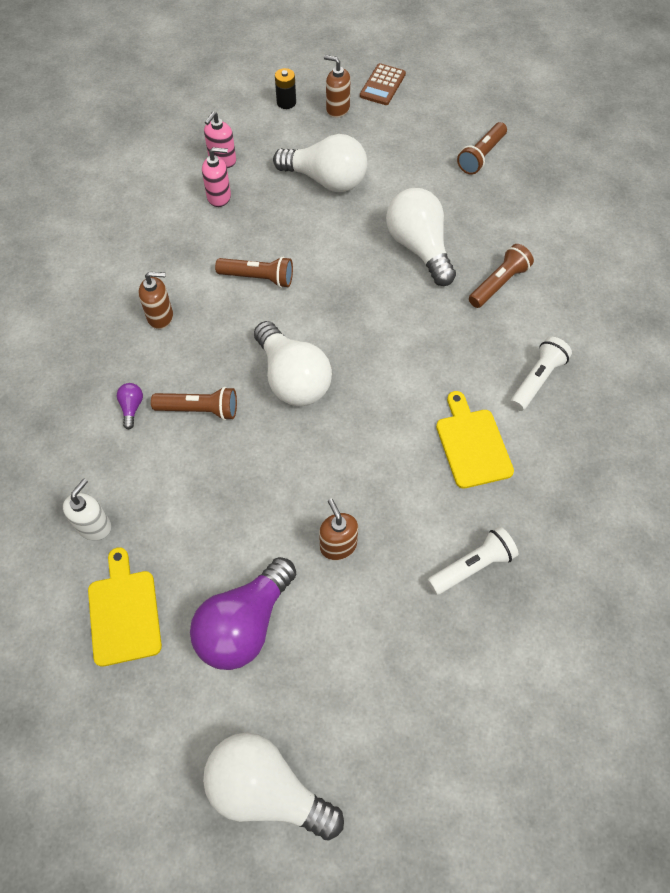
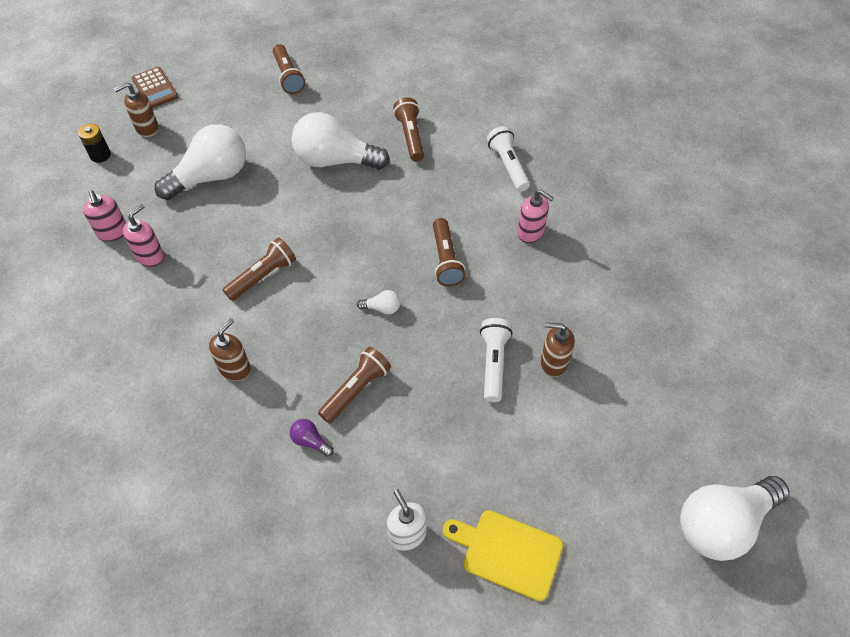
camera: 55 degrees left, 5 degrees down
(244, 624) = (577, 465): purple light bulb -> none
(292, 378) = (382, 308): white light bulb -> white light bulb, size x0.40
(382, 394) = (445, 260): none -> brown flashlight
(472, 444) = (530, 232): yellow cutting board -> pink soap dispenser
(472, 566) = (626, 291): white flashlight -> white flashlight (493, 363)

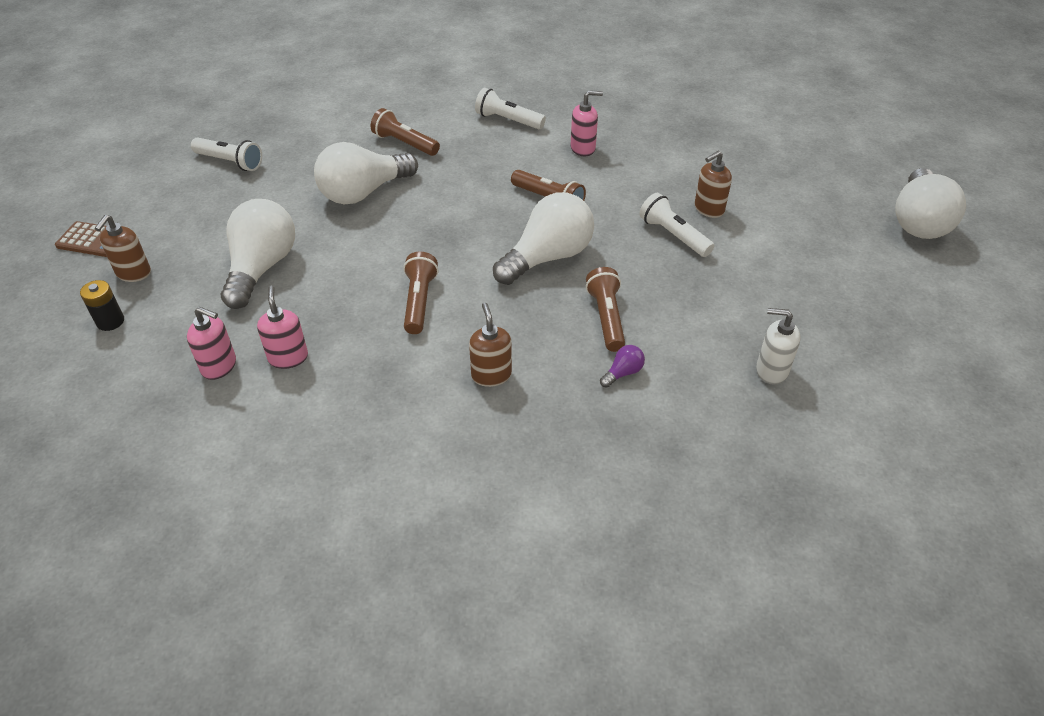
camera: 45 degrees left, 10 degrees down
(288, 76) = (230, 162): brown flashlight -> white flashlight
(310, 441) = (623, 373): purple light bulb -> purple light bulb turned 150 degrees clockwise
(382, 308) = (547, 257): white light bulb -> white light bulb, size x2.49
(507, 553) = (841, 328): yellow cutting board -> none

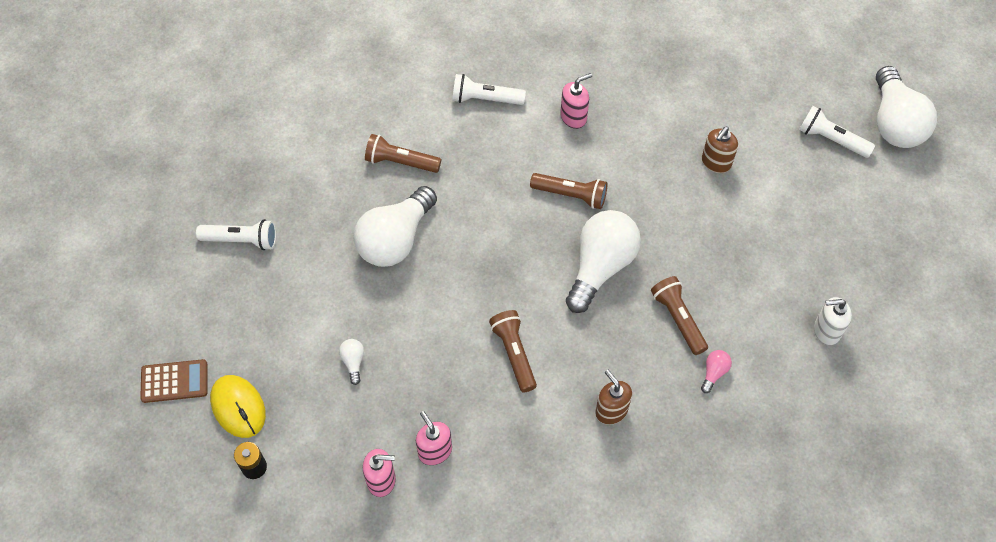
camera: 20 degrees left, 15 degrees up
(133, 273) = (238, 407): brown soap dispenser -> yellow mouse
(261, 268) = (353, 362): white light bulb -> white light bulb, size x0.40
(623, 373) = (714, 372): purple light bulb -> pink light bulb
(673, 235) = (697, 205): white flashlight -> white flashlight (831, 139)

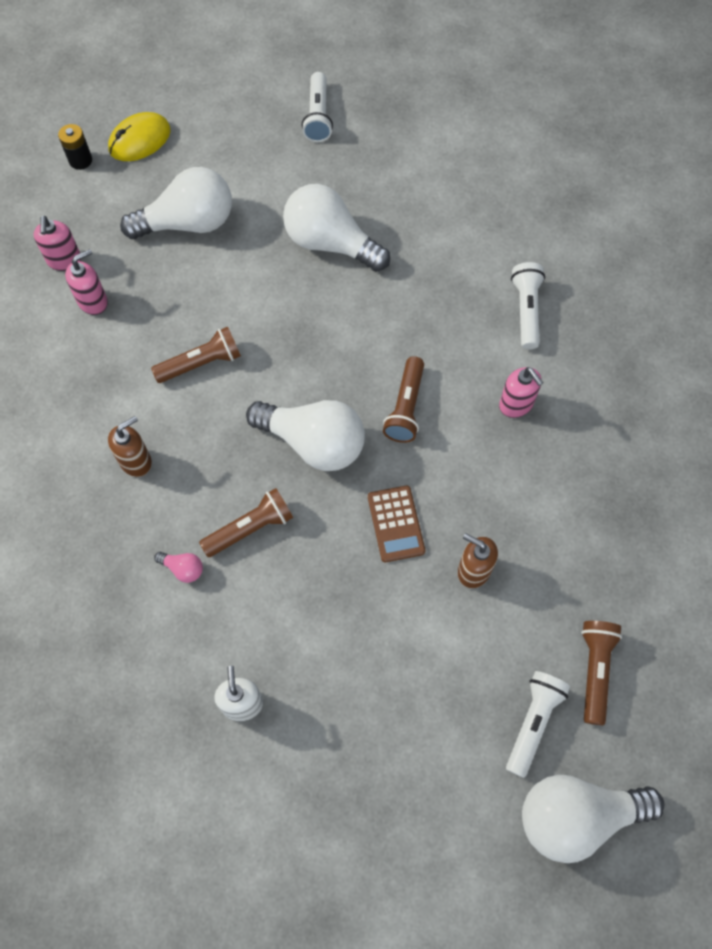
camera: 85 degrees right, 5 degrees up
(174, 381) = (165, 90): brown calculator -> brown calculator (395, 524)
(353, 362) = (188, 223): white light bulb -> white light bulb, size x2.49
(401, 162) = (428, 238): brown flashlight -> brown flashlight (594, 671)

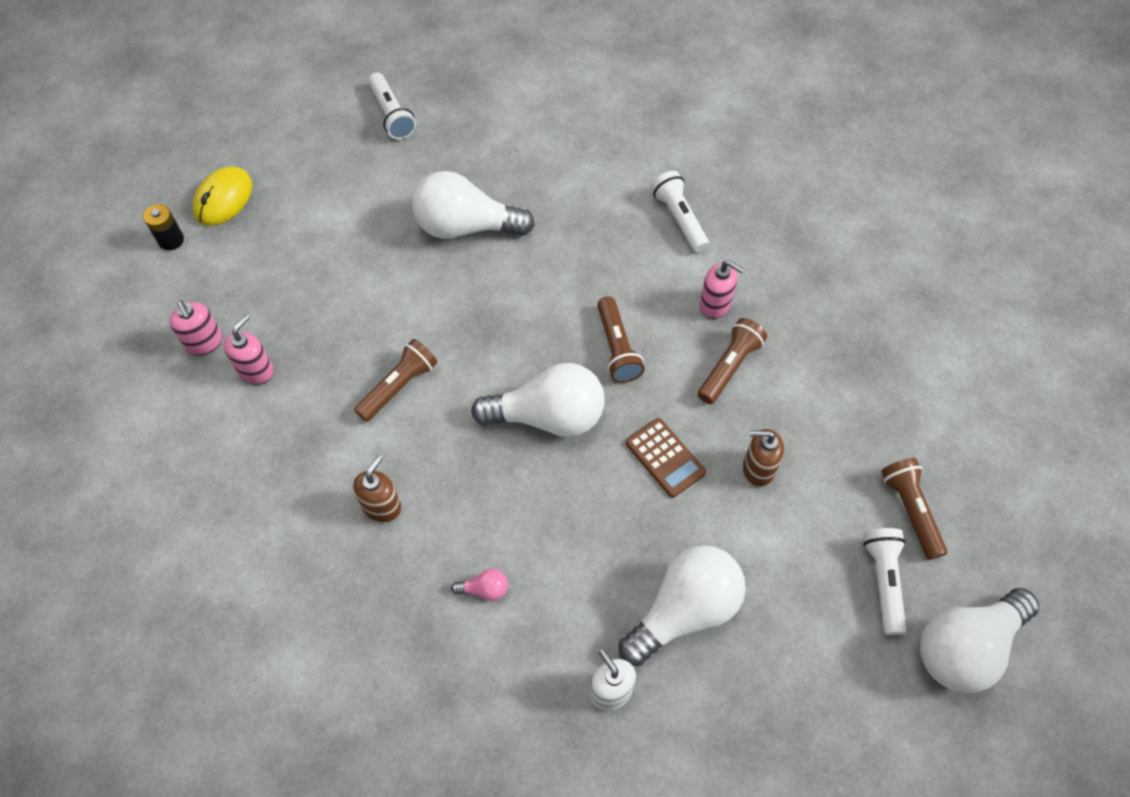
camera: 25 degrees left, 5 degrees down
(188, 223) = (315, 259): white light bulb -> white light bulb (684, 611)
(250, 528) = (530, 522): brown flashlight -> brown flashlight (729, 367)

